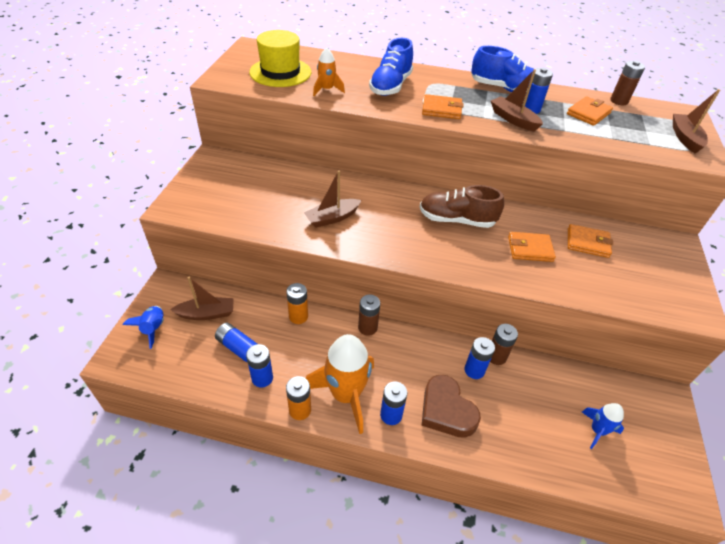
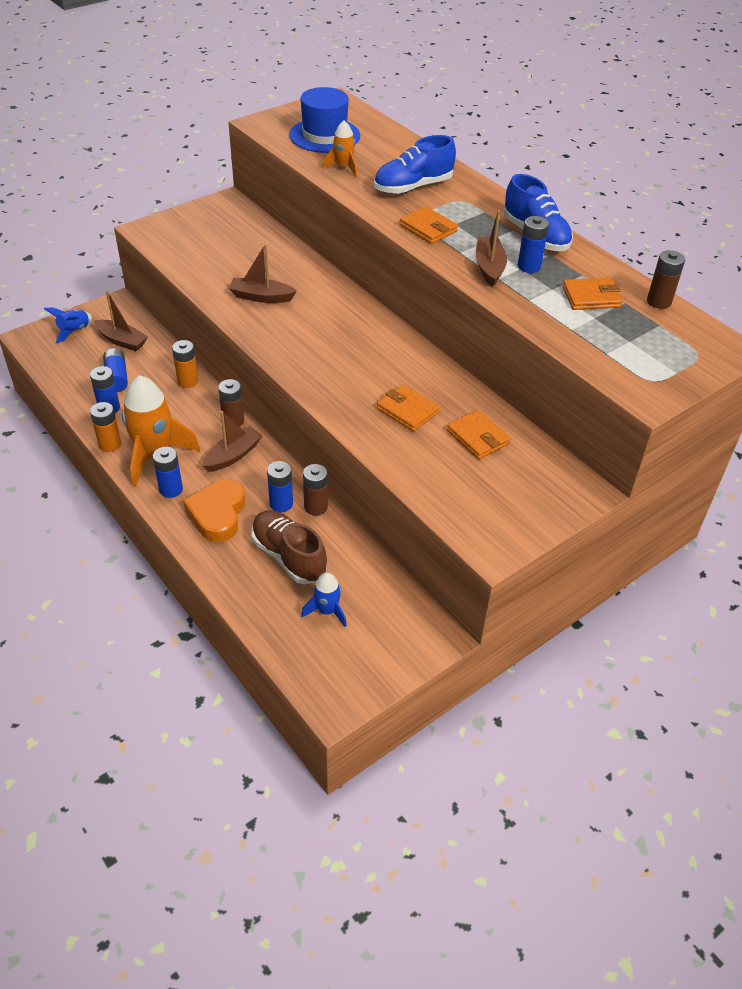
camera: 40 degrees right, 0 degrees up
(280, 72) = (324, 135): yellow hat -> blue hat
(446, 410) = (218, 514): brown heart -> orange heart
(456, 220) = (373, 353): brown shoe -> brown shoe (289, 556)
(685, 138) = (666, 368): brown boat -> brown boat (233, 455)

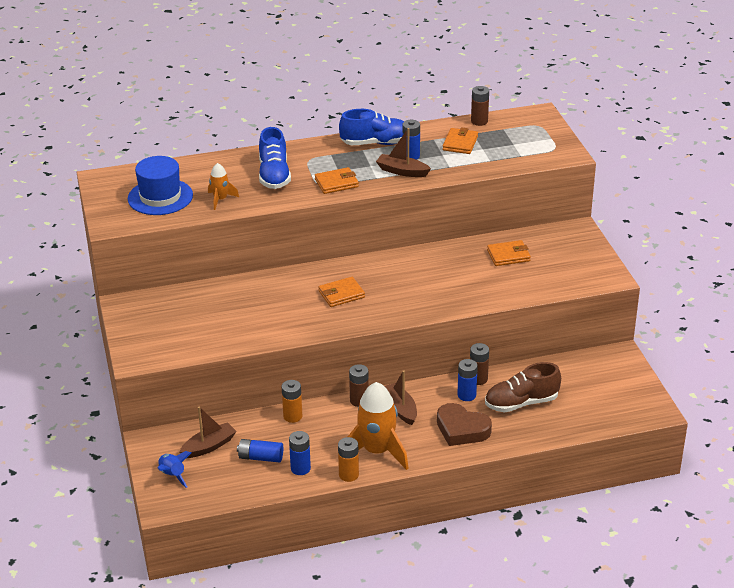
camera: 65 degrees left, 10 degrees down
(171, 489) = (421, 449): blue battery -> none
(218, 514) = (461, 429): orange heart -> brown heart
(261, 297) = (286, 314): brown boat -> none
(327, 611) = (579, 396): blue rocket -> none
(407, 411) = (466, 277): orange wallet -> orange wallet (341, 294)

